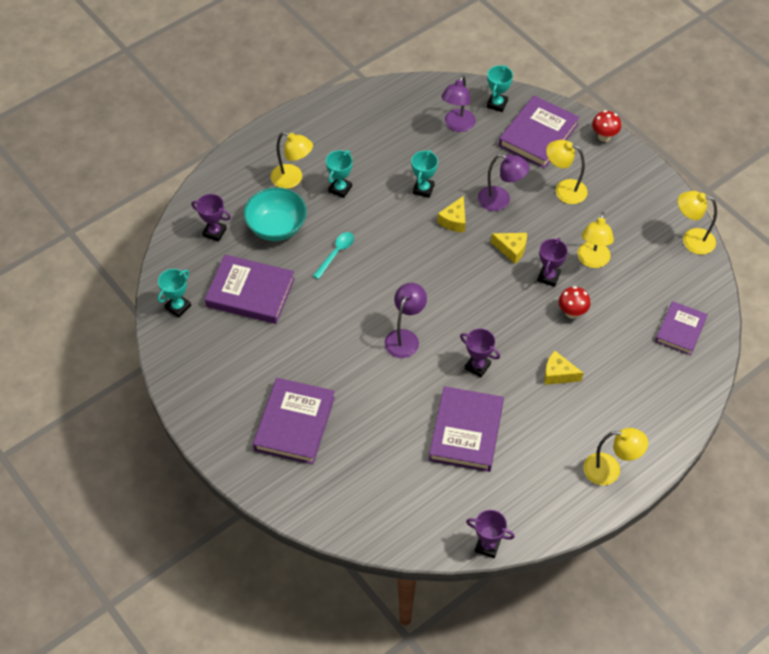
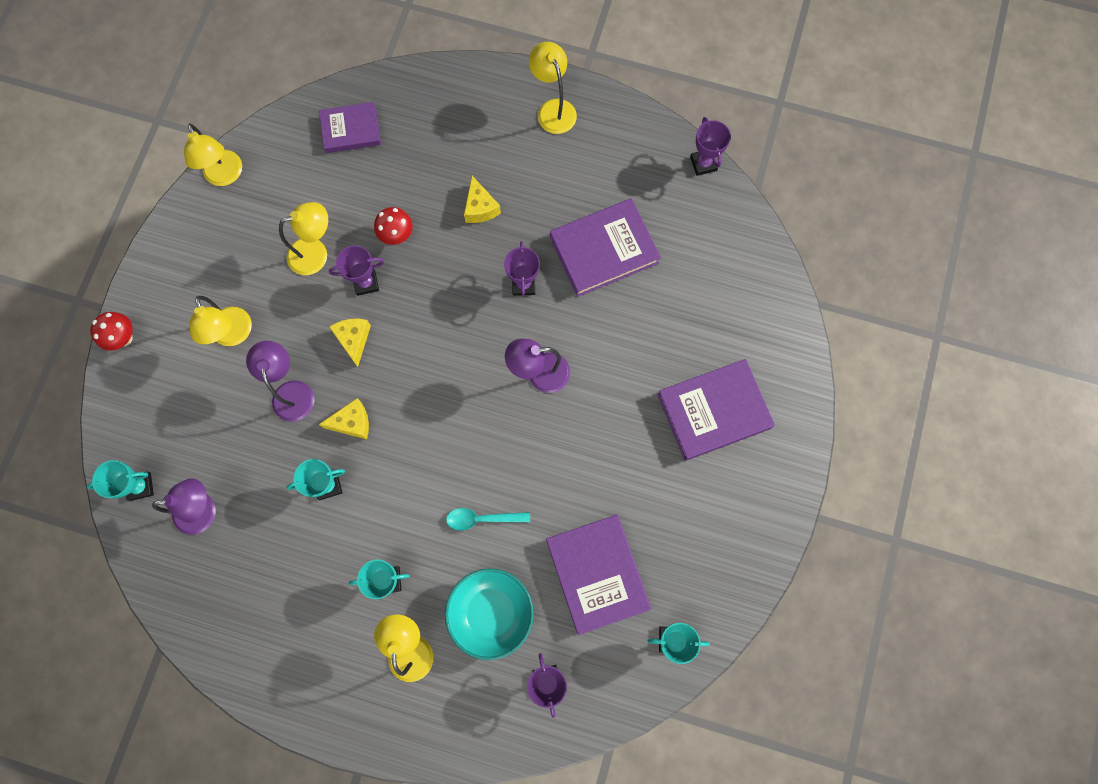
camera: 125 degrees left, 20 degrees up
(538, 135) = (165, 410): purple book -> none

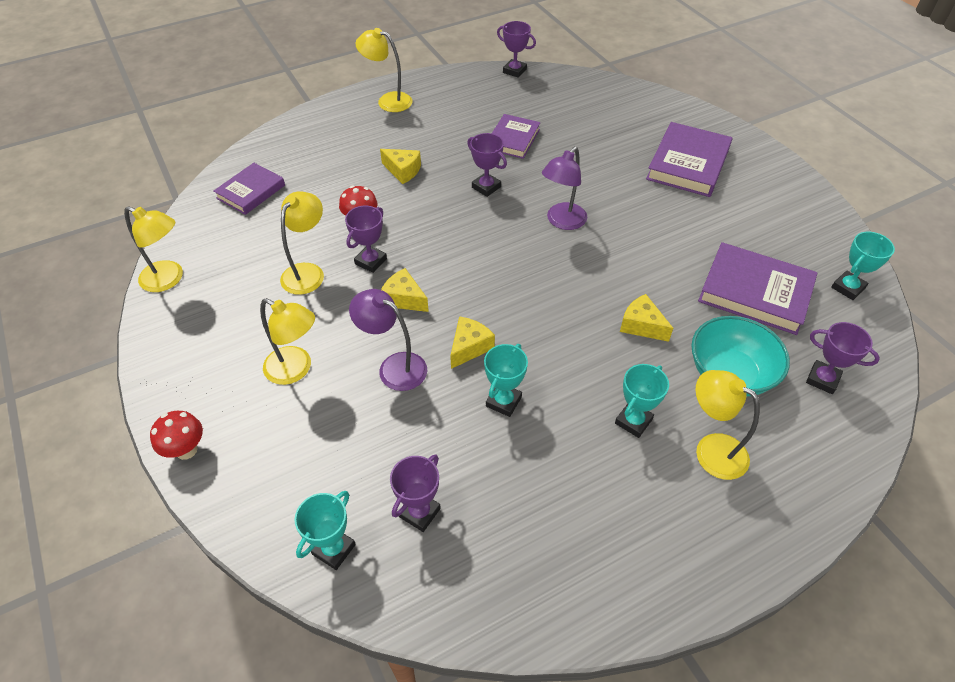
camera: 45 degrees left, 25 degrees down
(204, 510) = (419, 512): purple lamp -> purple trophy
(482, 519) = (641, 325): turquoise spoon -> yellow cheese
(604, 250) = (513, 139): purple book -> purple book, size x0.64

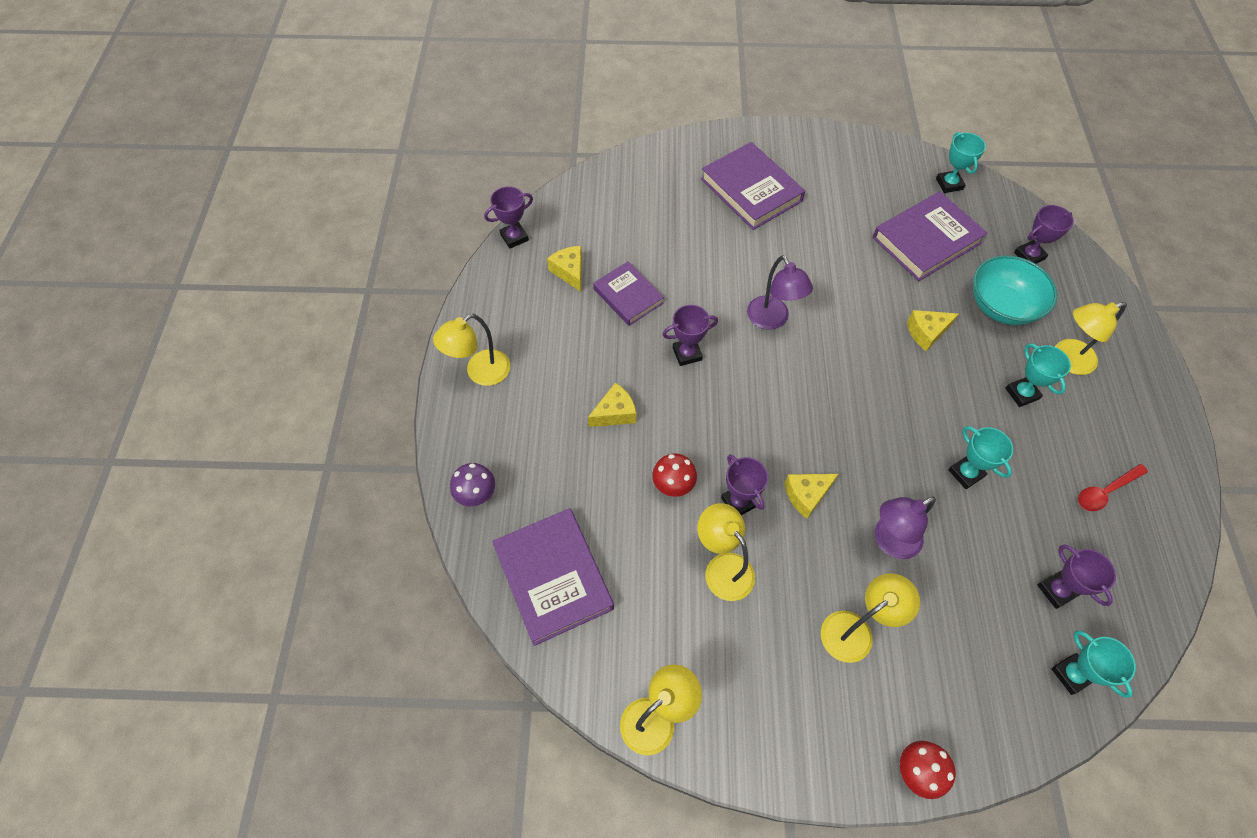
camera: 60 degrees left, 10 degrees up
(251, 192) = (553, 577): purple book -> purple book, size x1.57
(292, 136) = (477, 495): none -> purple mushroom
(469, 347) = (893, 470): yellow cheese -> yellow cheese (569, 272)
(567, 529) = (1105, 491): none -> red spoon

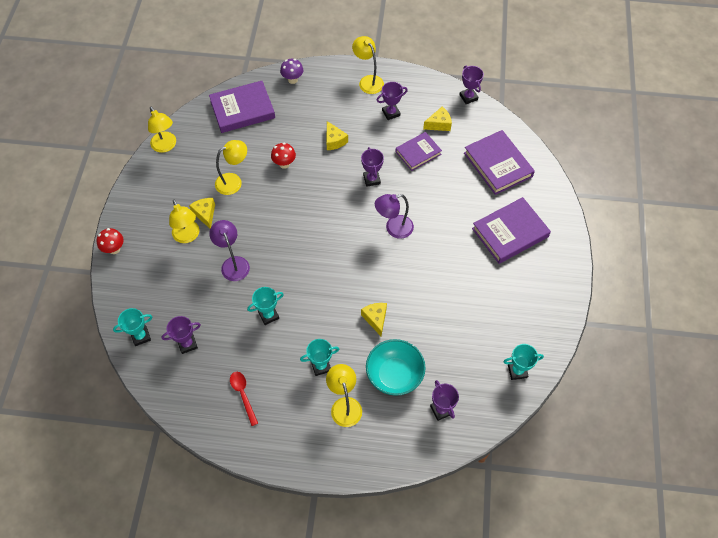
camera: 95 degrees right, 0 degrees up
(738, 502) = (269, 193): purple trophy -> purple trophy (391, 113)
(806, 495) = (268, 227): yellow cheese -> yellow cheese (205, 214)
(926, 240) = (459, 339): purple book -> purple book (498, 164)

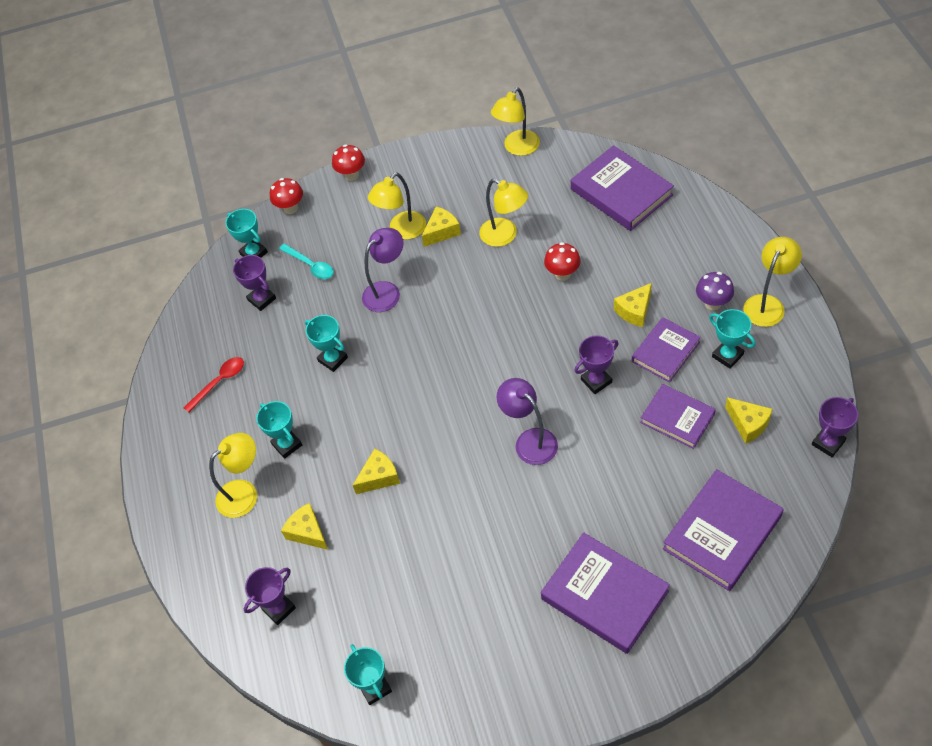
camera: 75 degrees right, 5 degrees down
(116, 298) = (290, 208): none -> red mushroom
(178, 302) = (310, 265): none -> turquoise spoon
(292, 80) = (707, 220): purple mushroom -> purple mushroom (713, 303)
(371, 139) = (665, 352): none -> purple book
(391, 113) = (727, 355): purple trophy -> turquoise trophy
(394, 375) = (307, 532): turquoise bowl -> yellow cheese

